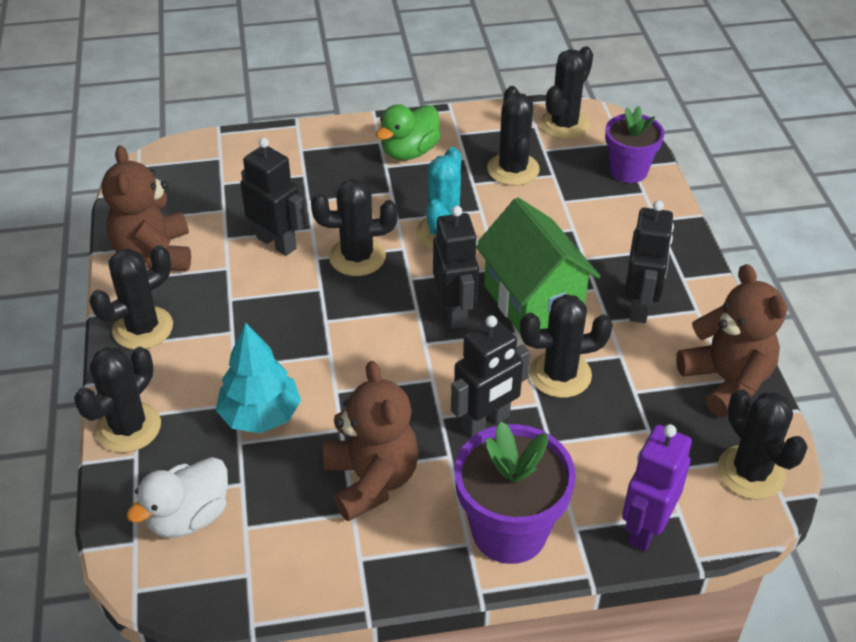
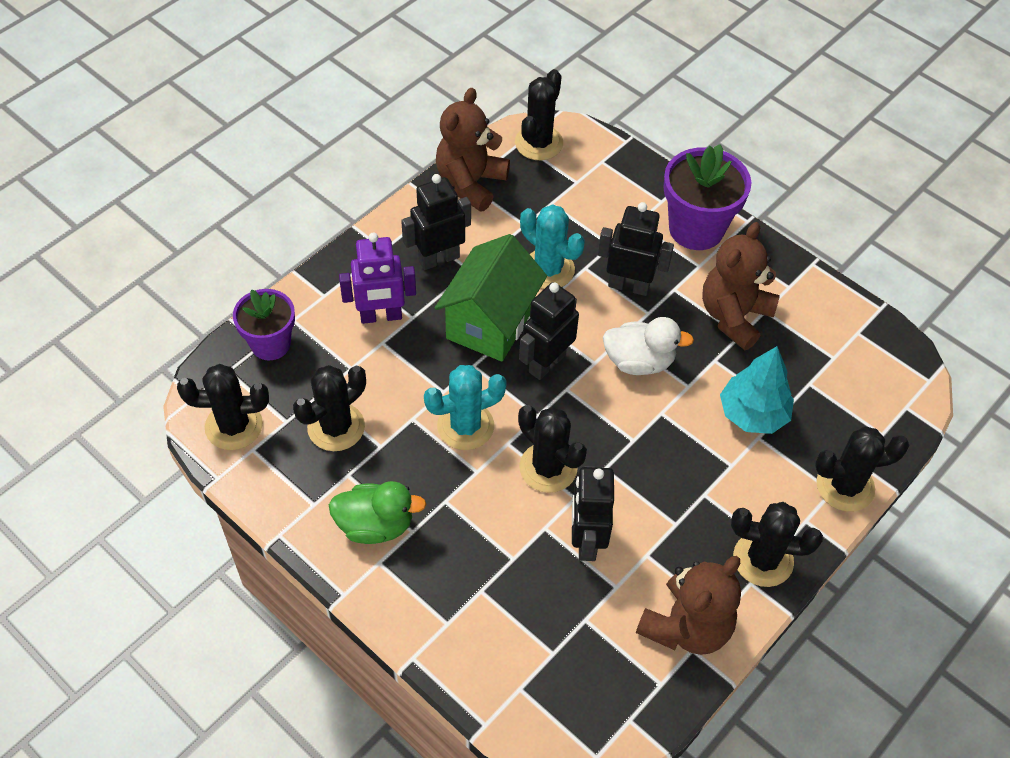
camera: 130 degrees left, 10 degrees up
(188, 517) = (861, 392): white duck -> white duck (639, 361)
(560, 374) = (548, 269): black cactus -> turquoise cactus
(645, 528) = (629, 171): purple robot -> purple robot (381, 316)

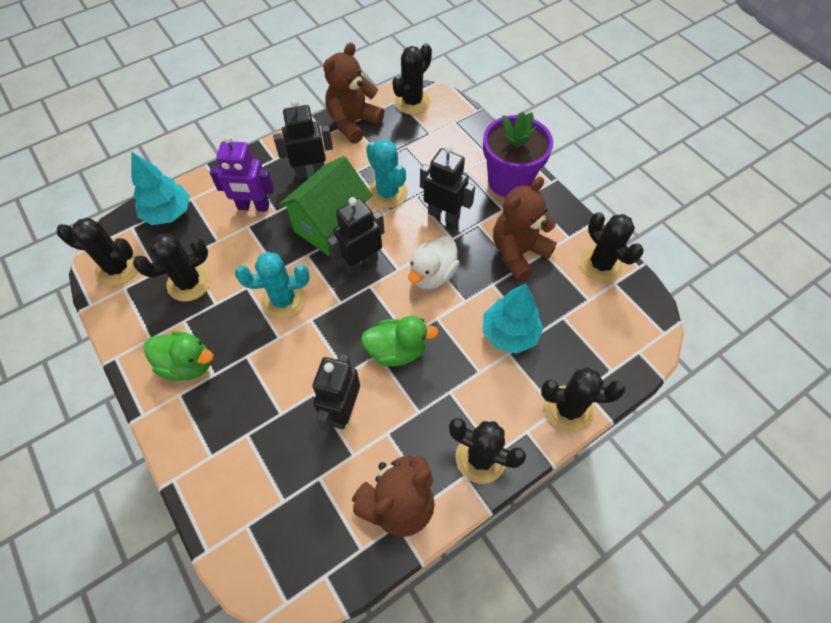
camera: 15 degrees right, 5 degrees up
(270, 344) = (168, 213): purple flower pot -> turquoise tree
(548, 468) = (334, 345): black cactus -> black cactus (600, 264)
(626, 459) = (397, 350): none -> green duck
(639, 361) = (432, 275): white duck -> white duck turned 105 degrees clockwise

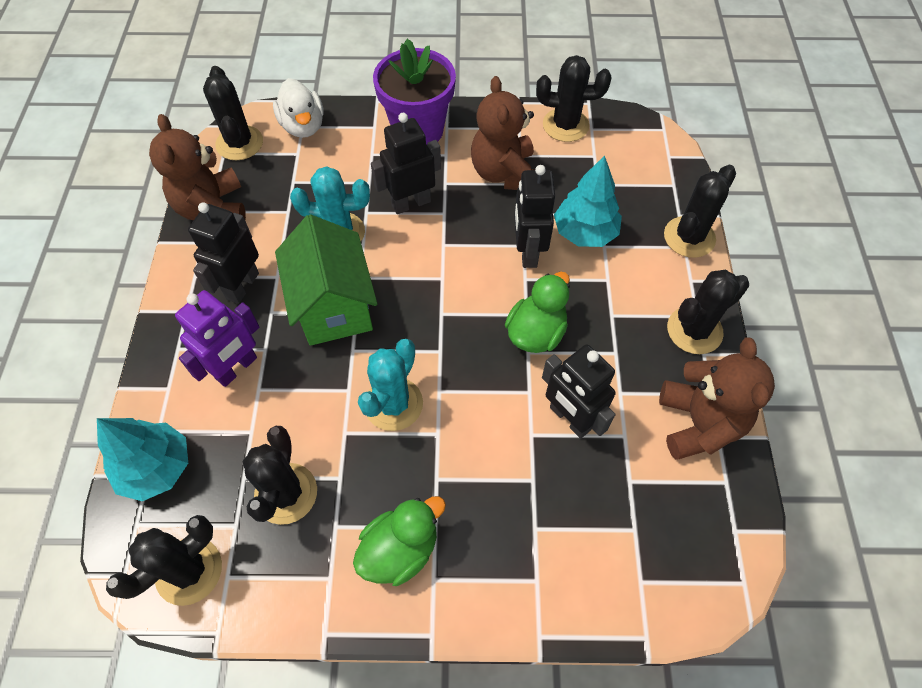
camera: 55 degrees left, 0 degrees up
(361, 263) = (407, 305): black robot -> black robot (528, 252)
(432, 275) = (473, 253): white duck -> white duck (303, 126)

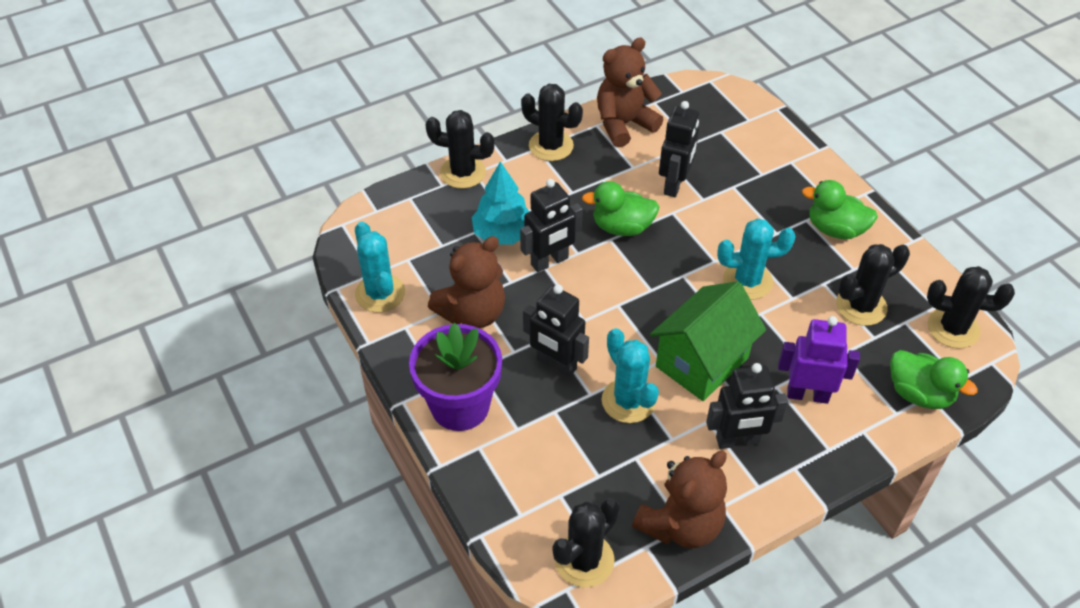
camera: 120 degrees left, 10 degrees down
(156, 468) = (919, 394): turquoise tree -> green duck
(303, 126) = (520, 513): white duck -> none
(565, 125) = (380, 293): black cactus -> turquoise cactus

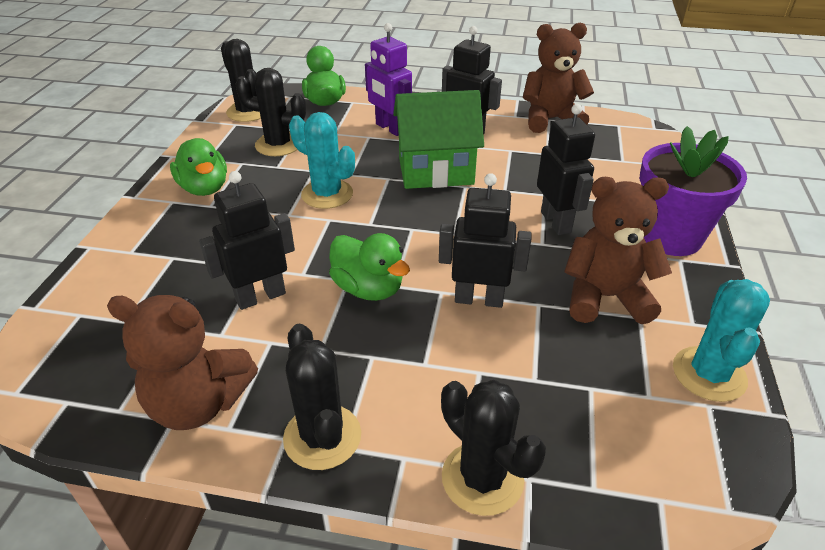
camera: 140 degrees left, 10 degrees down
(503, 234) = (503, 356): turquoise tree -> none
(584, 560) = (631, 132): black cactus -> none
(628, 401) = (519, 178): turquoise cactus -> none

